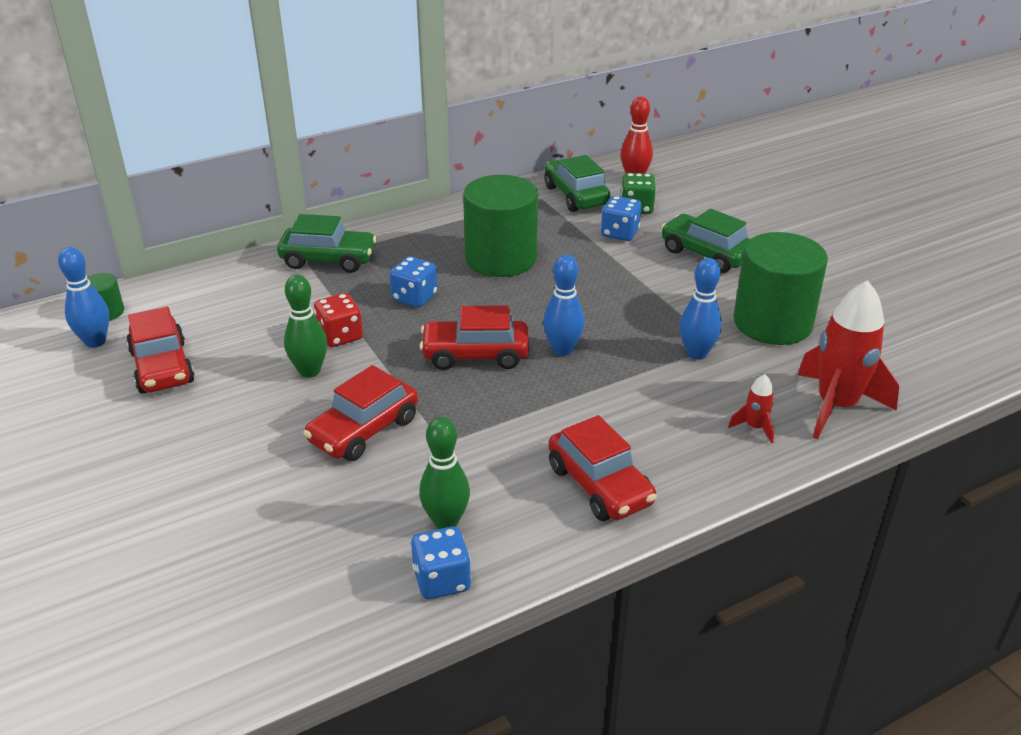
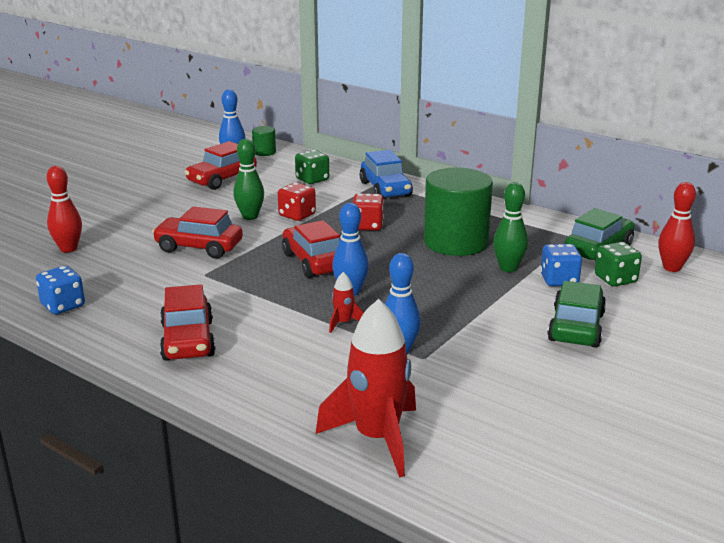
camera: 65 degrees right, 10 degrees down
(245, 299) = (312, 179): none -> green dice
(261, 552) = (68, 249): none -> red bowling pin
(328, 260) = (385, 189): green car -> blue car
(414, 297) = (367, 226): blue dice -> red dice
(446, 521) = (120, 294): green bowling pin -> green bowling pin (508, 268)
(599, 485) = (188, 340): red car -> red car turned 45 degrees counterclockwise
(754, 427) = (309, 397): red rocket -> red rocket (343, 323)
(772, 323) = (489, 382): green cylinder -> none

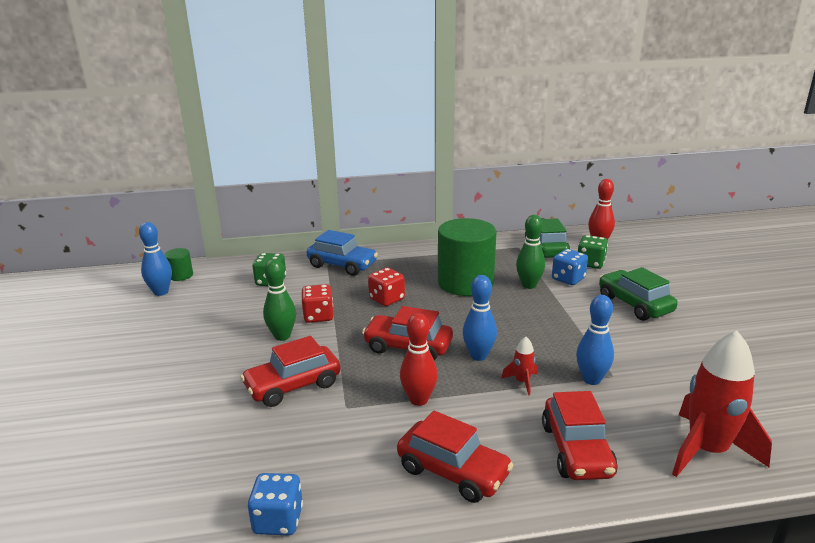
camera: 45 degrees left, 0 degrees up
(68, 249) = (162, 461): red bowling pin -> red bowling pin (418, 400)
(222, 179) = (189, 315): red car -> red car (576, 450)

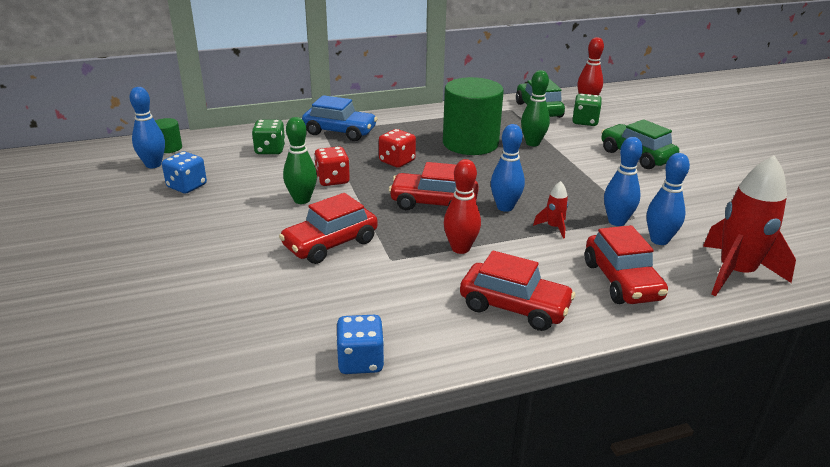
camera: 10 degrees left, 5 degrees up
(568, 279) = (568, 136): blue dice -> blue dice (187, 186)
(631, 404) = (659, 240): none -> blue bowling pin

